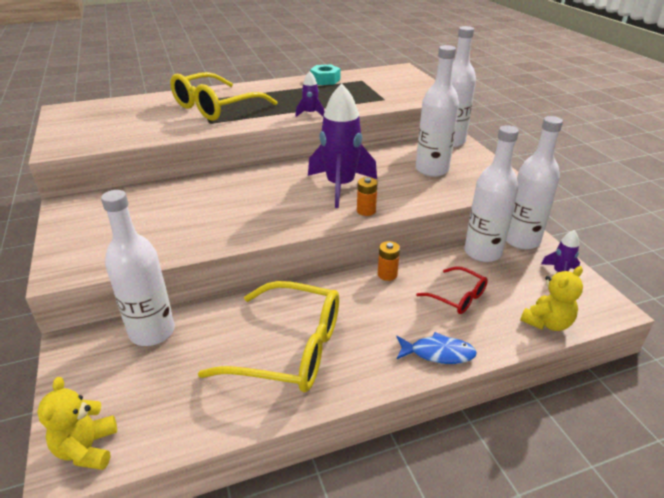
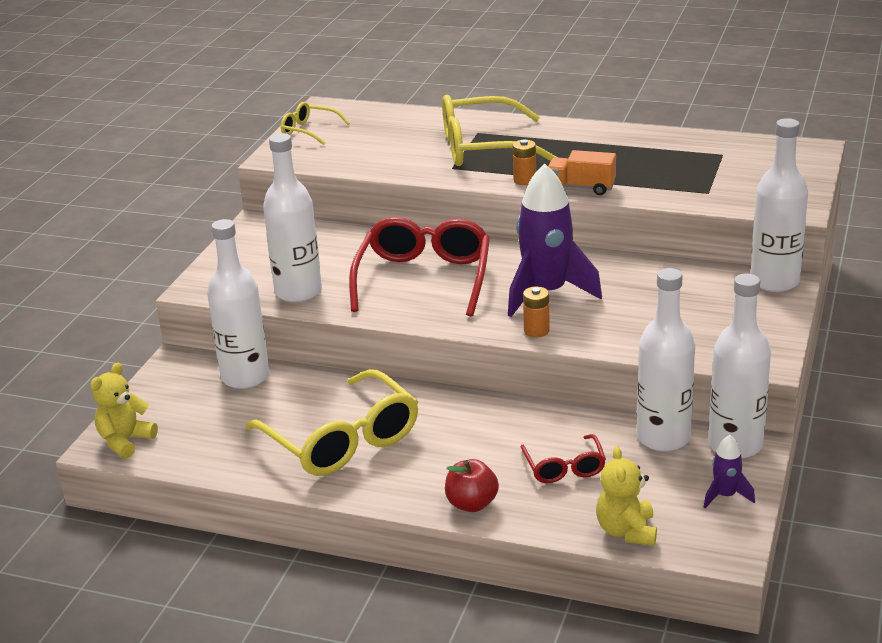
camera: 40 degrees right, 5 degrees down
(67, 125) = (309, 131): none -> yellow glasses
(247, 203) = (424, 278): none -> red glasses
(310, 113) = (581, 187): purple rocket -> orange truck
(325, 80) = (671, 141): turquoise nut -> none
(387, 274) = (519, 416): orange battery -> orange battery (524, 180)
(432, 169) = (688, 310): white bottle -> white bottle (298, 292)
(438, 353) = (472, 504): blue fish -> red apple
(547, 323) = (626, 531): yellow teddy bear -> yellow teddy bear turned 90 degrees clockwise

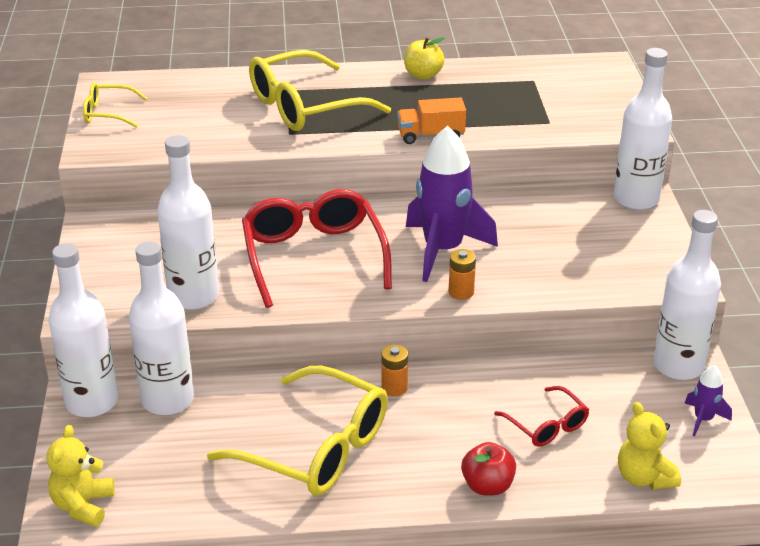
camera: 25 degrees left, 5 degrees up
(524, 180) = (371, 136): orange battery -> orange battery (394, 388)
(615, 136) = (423, 75): none -> yellow apple
(663, 438) = (613, 373): white bottle -> white bottle (92, 402)

